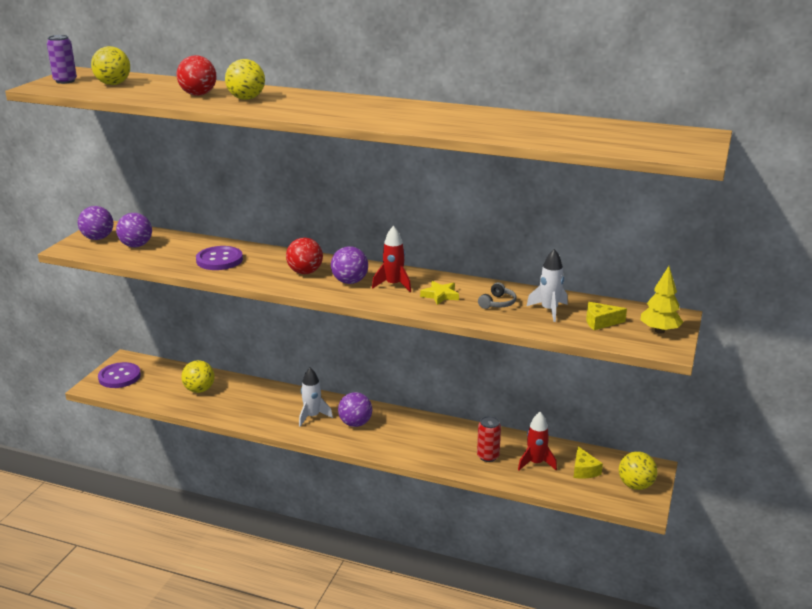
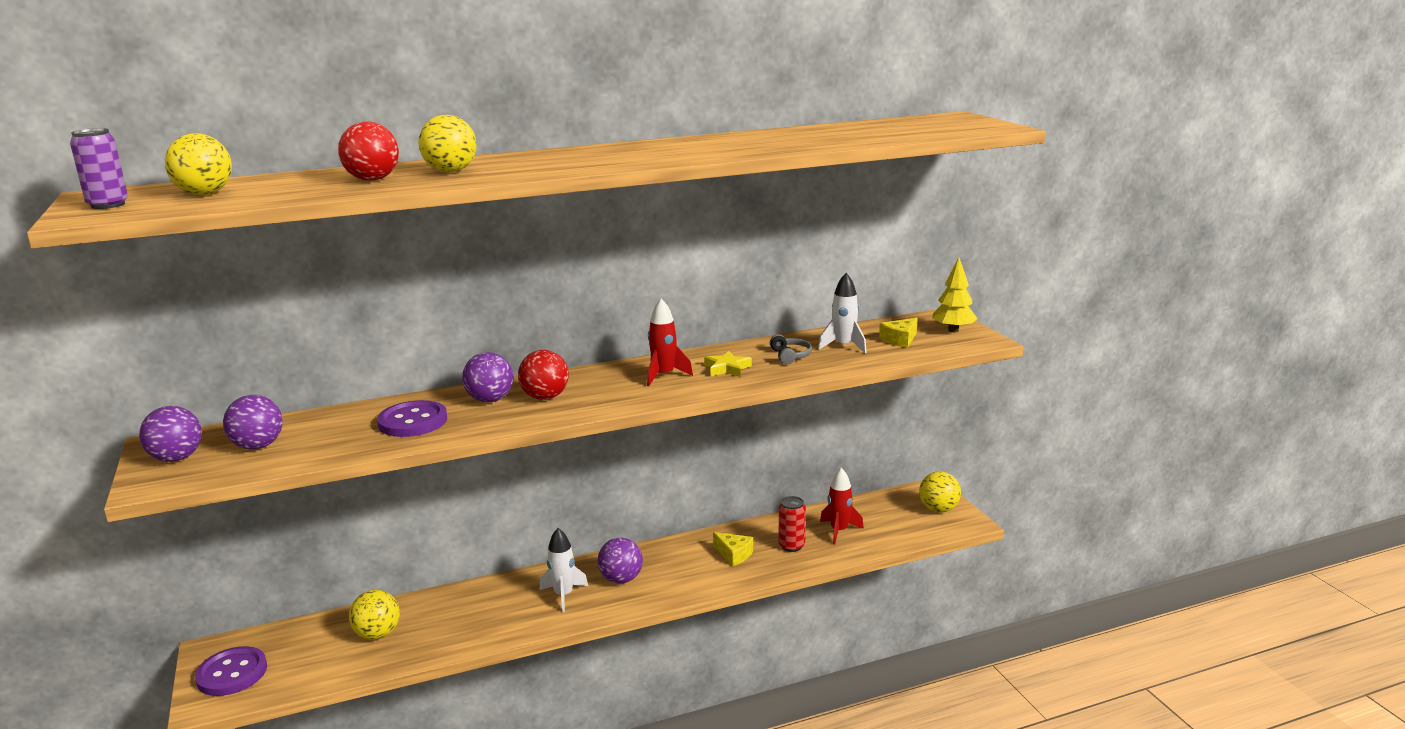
camera: 40 degrees left, 5 degrees down
(350, 282) = (613, 388): purple ball -> purple ball (490, 400)
(584, 470) = (884, 517): yellow cheese -> yellow cheese (734, 554)

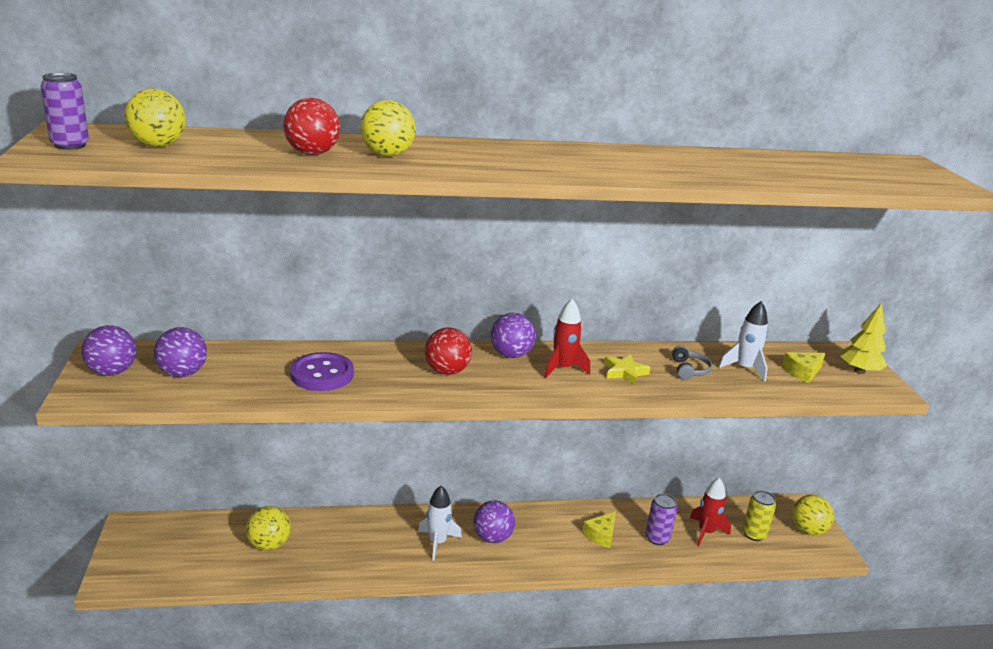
camera: 10 degrees right, 5 degrees up
(232, 673) = (141, 554): purple button -> none
(490, 400) = (397, 364): purple ball -> purple ball (511, 355)
(734, 554) = (601, 535): yellow cheese -> yellow cheese turned 75 degrees clockwise
(791, 546) = (657, 538): red can -> purple can
(887, 523) = (754, 534): none -> yellow can

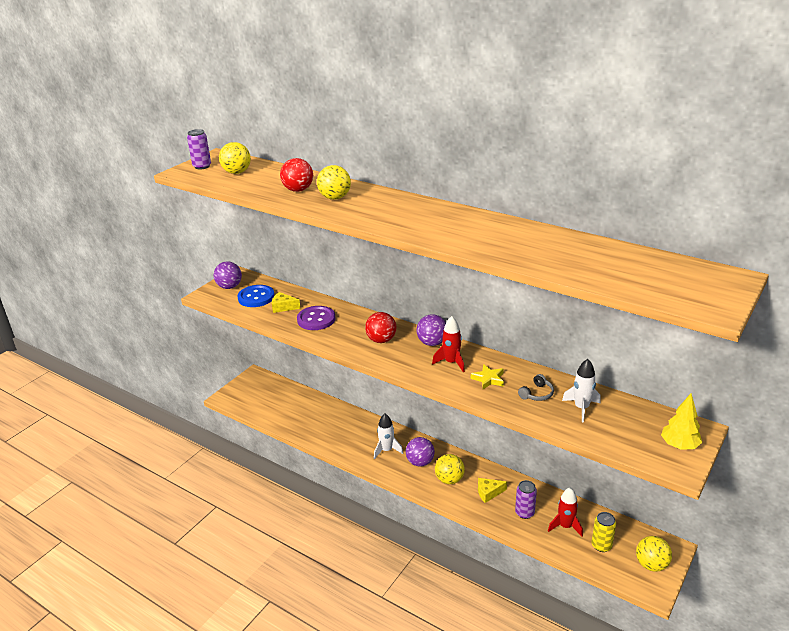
camera: 45 degrees right, 5 degrees up
(182, 373) = (256, 297): purple ball -> blue button
(269, 544) = (304, 412): yellow ball -> yellow ball (449, 479)
(802, 372) = (625, 428): yellow cheese -> yellow cheese (283, 307)

